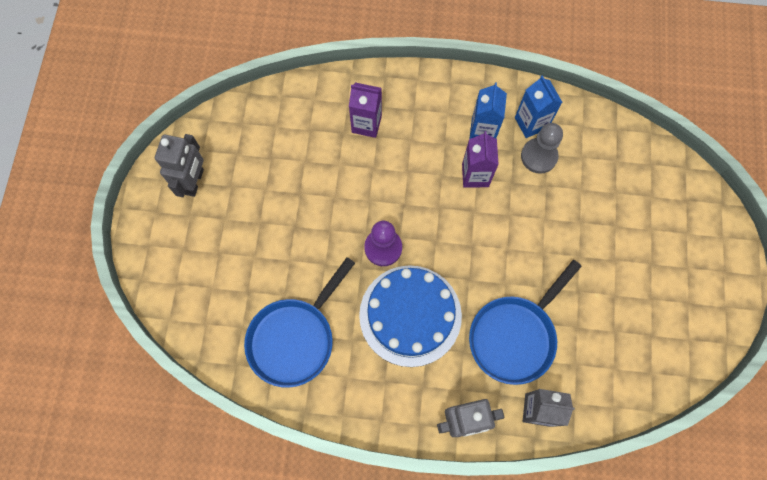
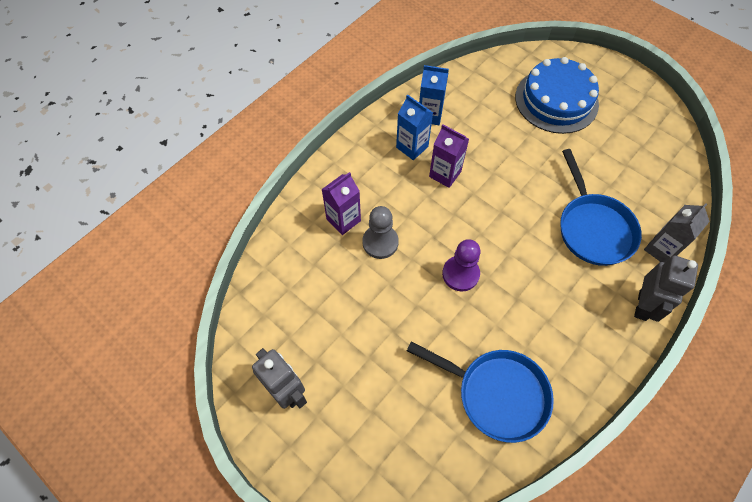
camera: 55 degrees left, 10 degrees down
(294, 338) = (496, 394): blue pan -> blue pan turned 45 degrees counterclockwise
(410, 315) = (532, 290): blue cake -> blue cake (556, 100)
(539, 156) = (460, 126): grey pawn -> grey pawn (380, 242)

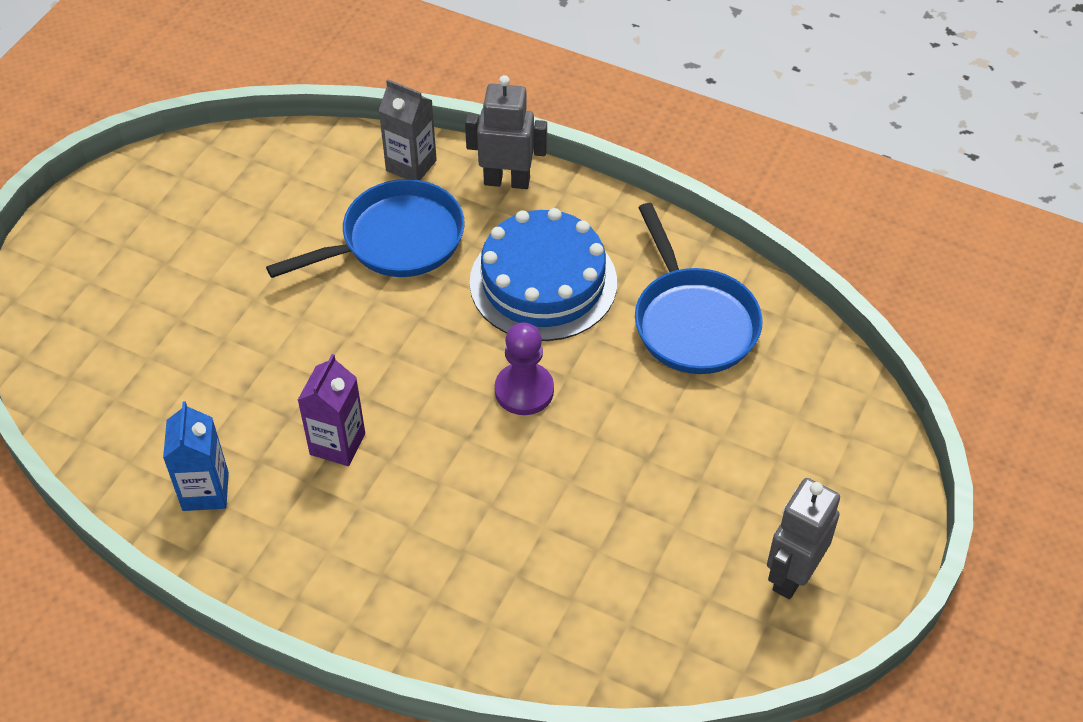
camera: 105 degrees left, 10 degrees down
(343, 220) = (471, 576): purple carton -> none
(380, 242) = (500, 510): grey pawn -> none
(412, 147) = (287, 505): blue carton -> none
(496, 394) = (692, 321): blue pan -> blue pan turned 150 degrees clockwise
(556, 100) = (140, 308): blue cake -> blue cake (543, 282)

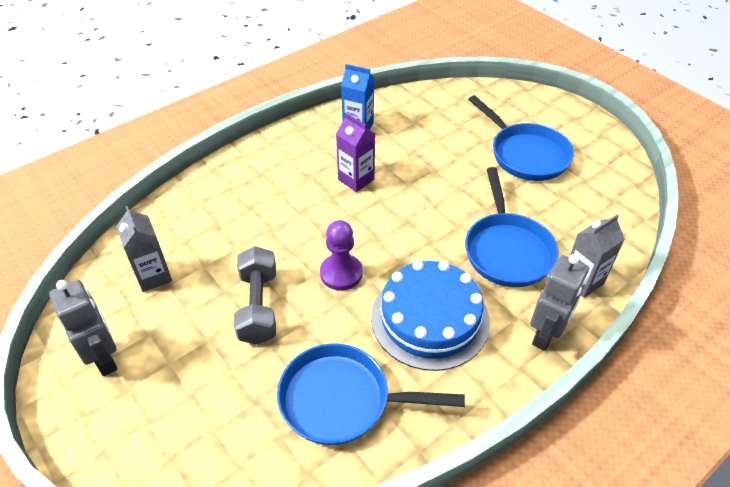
camera: 115 degrees right, 5 degrees down
(190, 264) = (526, 154): none -> blue pan
(624, 453) = (258, 306): none -> grey dumbbell
(648, 600) = (153, 276): none -> grey carton

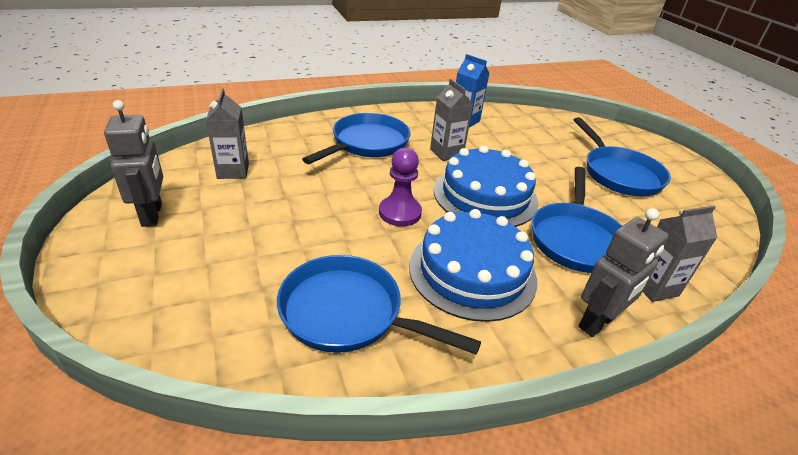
camera: 15 degrees right, 10 degrees down
(258, 306) = (310, 216): grey dumbbell -> none
(272, 193) = (367, 143): none -> blue pan
(356, 179) = (446, 153): purple carton -> grey carton
(412, 224) = (485, 195): none -> blue cake

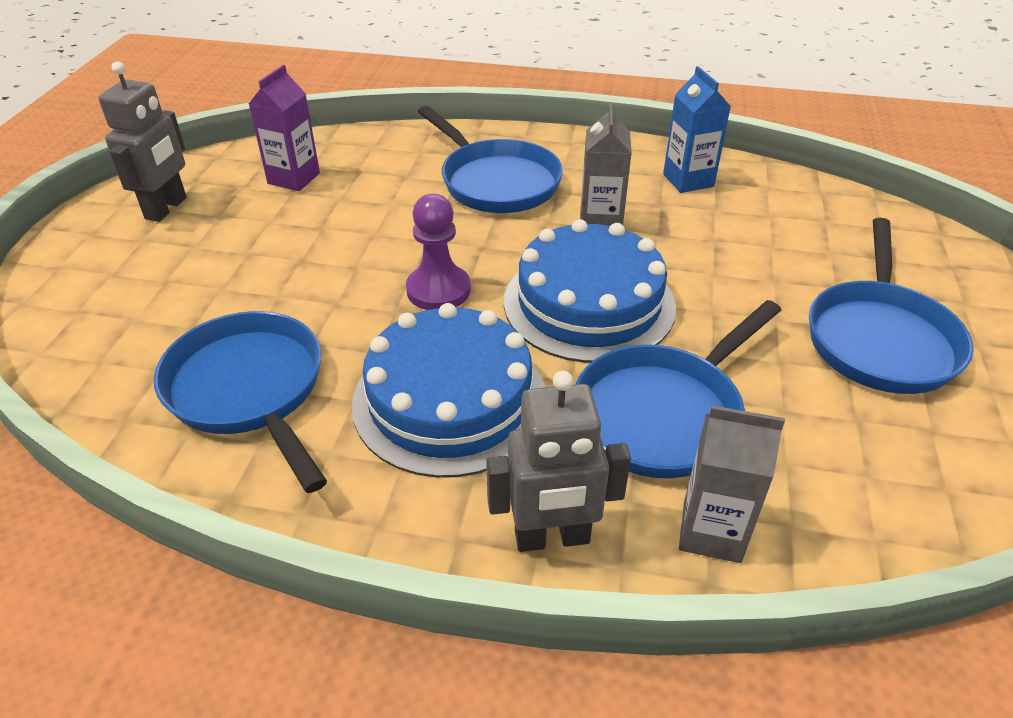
camera: 35 degrees right, 5 degrees up
(233, 171) = (294, 178): grey carton -> purple carton
(367, 143) = (496, 182): blue pan -> blue pan turned 75 degrees clockwise

